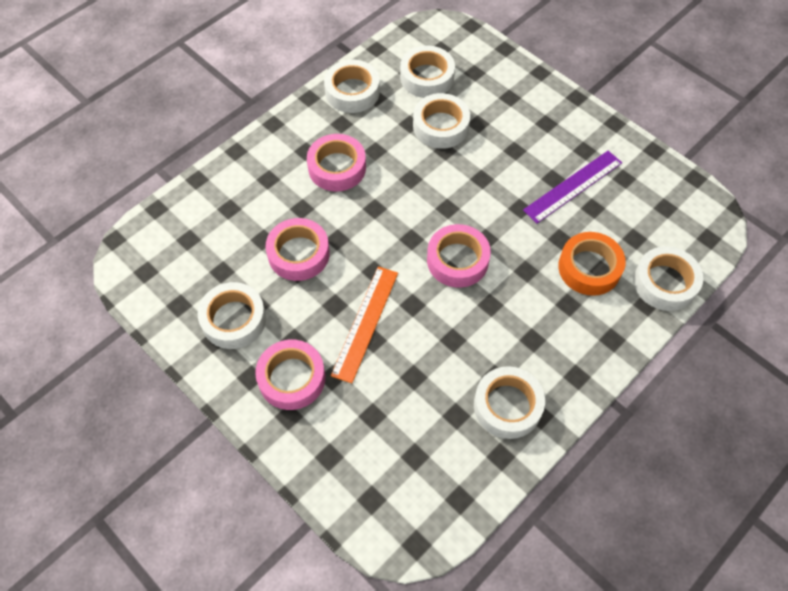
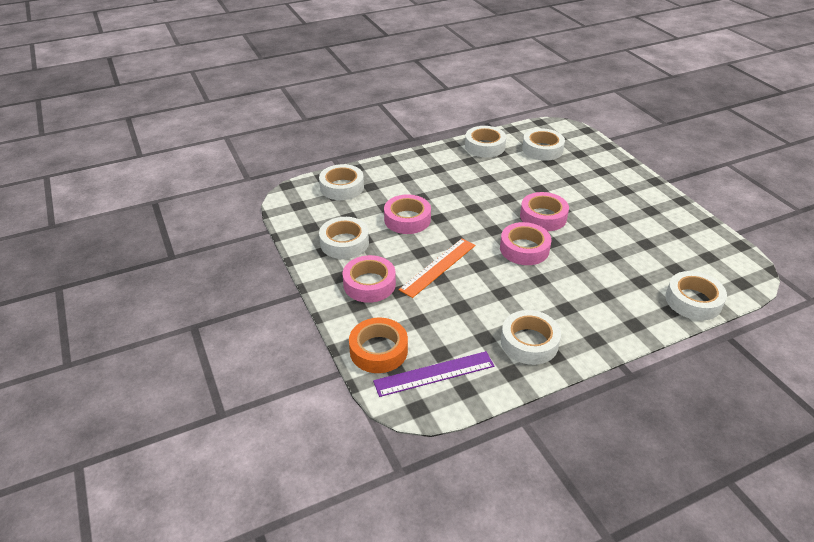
camera: 20 degrees right, 20 degrees down
(337, 167) = (456, 181): pink tape -> pink tape (543, 217)
(440, 126) = (542, 175): white tape -> white tape (342, 187)
(573, 186) = (633, 228): purple ruler -> purple ruler (434, 373)
(589, 268) = (630, 277): orange tape -> orange tape (378, 350)

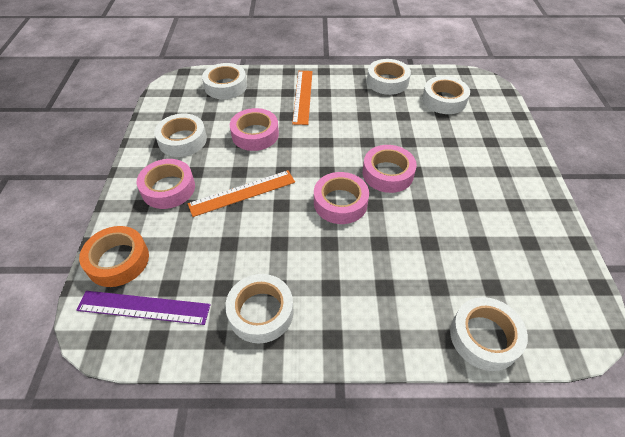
camera: 25 degrees right, 10 degrees up
(422, 177) = (303, 96): none -> orange ruler

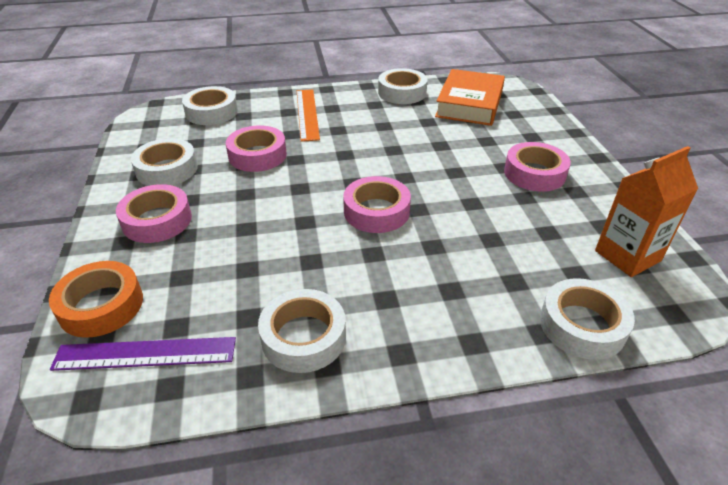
camera: 10 degrees left, 10 degrees down
(242, 193) = (254, 215): orange ruler -> none
(388, 173) = (425, 177): pink tape -> pink tape (534, 173)
(444, 100) = (469, 104): white tape -> orange book
(542, 276) = (627, 256): none -> orange carton

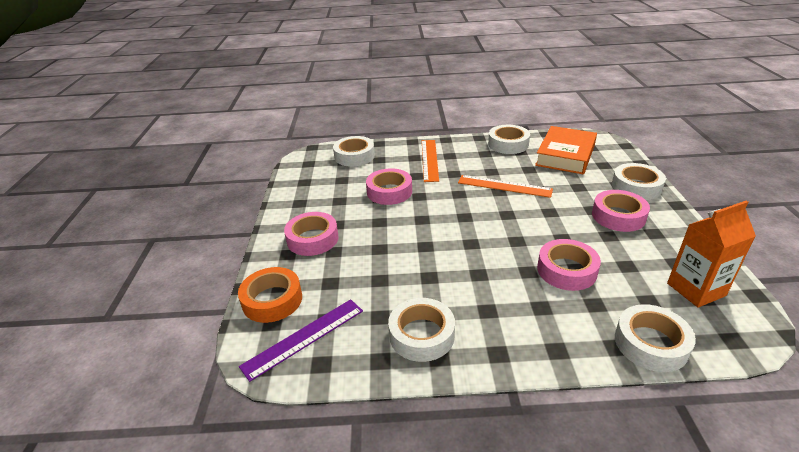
camera: 10 degrees right, 5 degrees down
(145, 353) = (304, 337): purple ruler -> purple ruler turned 45 degrees counterclockwise
(167, 169) = (320, 200): white tape -> white tape (636, 187)
(376, 211) = (483, 241): pink tape -> pink tape (566, 270)
(399, 143) = (504, 186): none -> orange ruler

